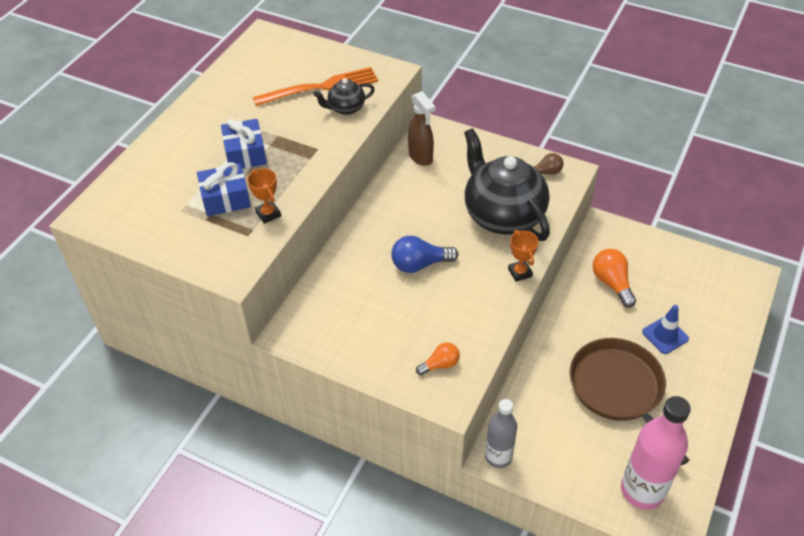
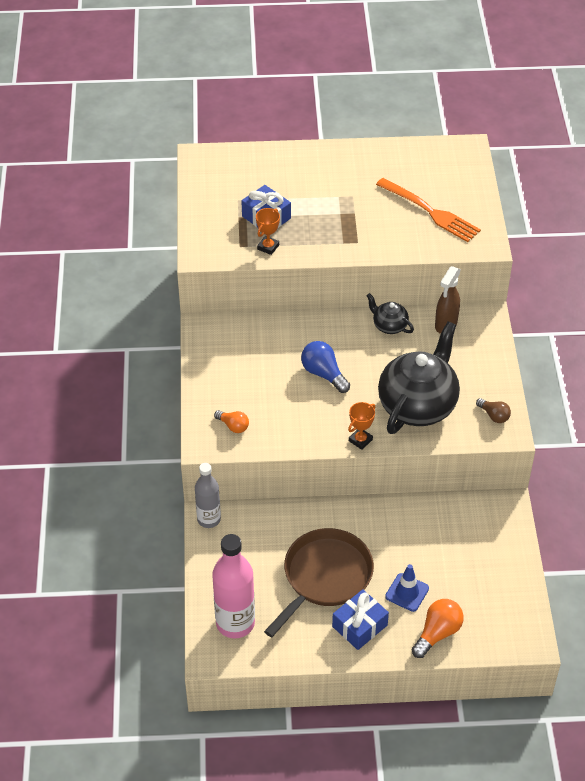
camera: 60 degrees right, 0 degrees up
(245, 153) = (320, 205): blue gift -> blue gift (359, 626)
(346, 108) = (417, 237): black teapot -> black teapot (389, 326)
(612, 283) = (441, 535): orange light bulb -> orange light bulb (437, 633)

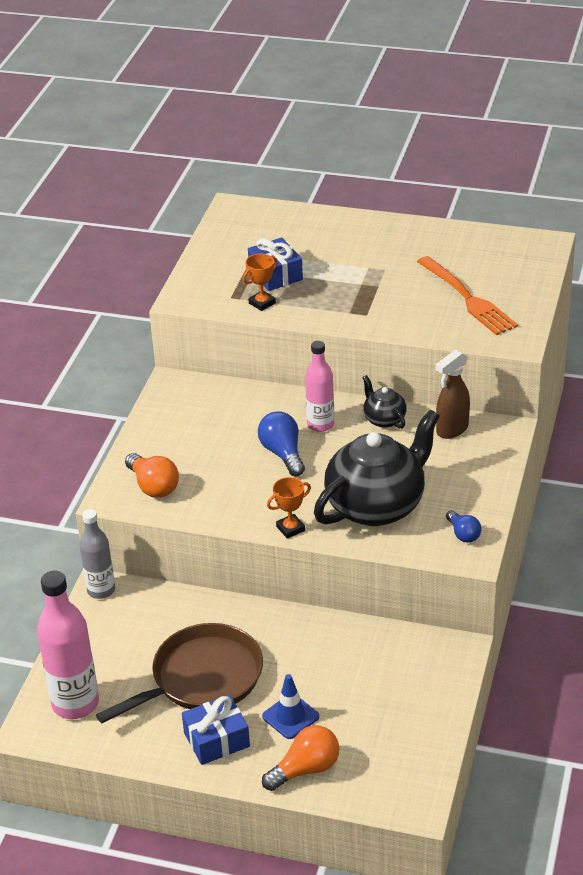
camera: 20 degrees right, 10 degrees down
(233, 426) = (153, 486): orange light bulb -> orange light bulb, size x1.59
(341, 341) = (320, 424): none -> pink bottle
(494, 415) = (463, 534): brown light bulb -> blue light bulb

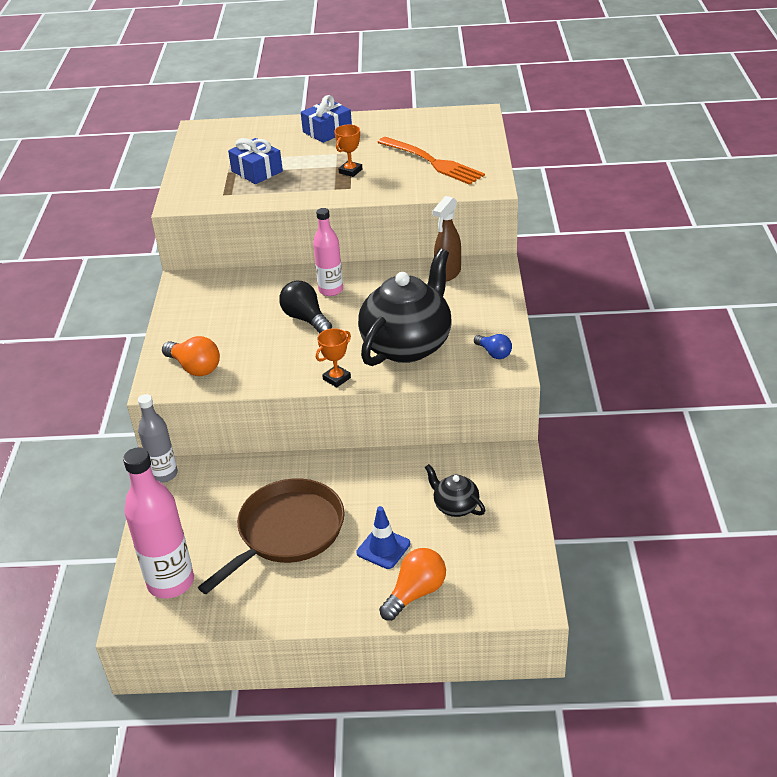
camera: 15 degrees left, 0 degrees up
(216, 739) = (321, 585): blue gift -> blue gift (327, 131)
(262, 303) = (253, 194): orange trophy -> orange trophy (350, 171)
(283, 453) = (306, 319): blue light bulb -> black light bulb
(384, 419) = (385, 276): black teapot -> black teapot (455, 506)

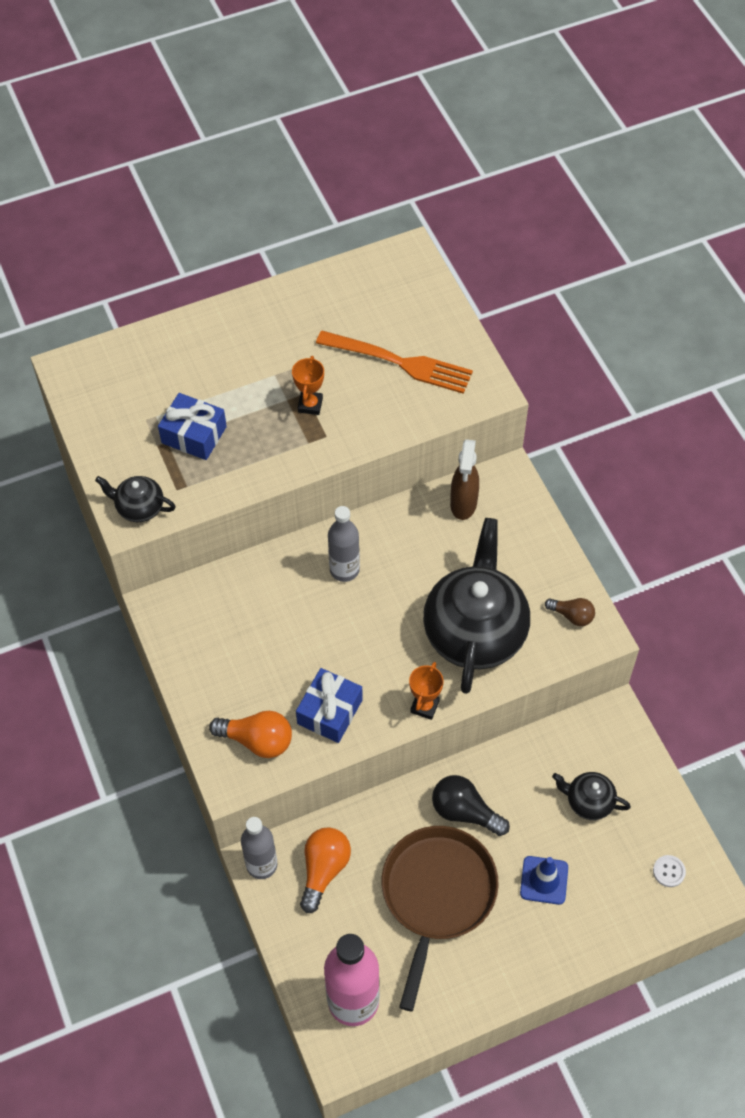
camera: 25 degrees left, 20 degrees up
(190, 198) = (139, 508): none -> black teapot
(306, 319) = (341, 625): black light bulb -> black light bulb (465, 812)
(327, 131) = (239, 333): blue gift -> blue gift (330, 712)
(331, 290) = (344, 570): pink bottle -> grey bottle
(415, 593) = (601, 923): orange light bulb -> orange light bulb (324, 870)
(494, 353) = (572, 616): blue light bulb -> brown light bulb
(499, 574) = (669, 871): none -> white button

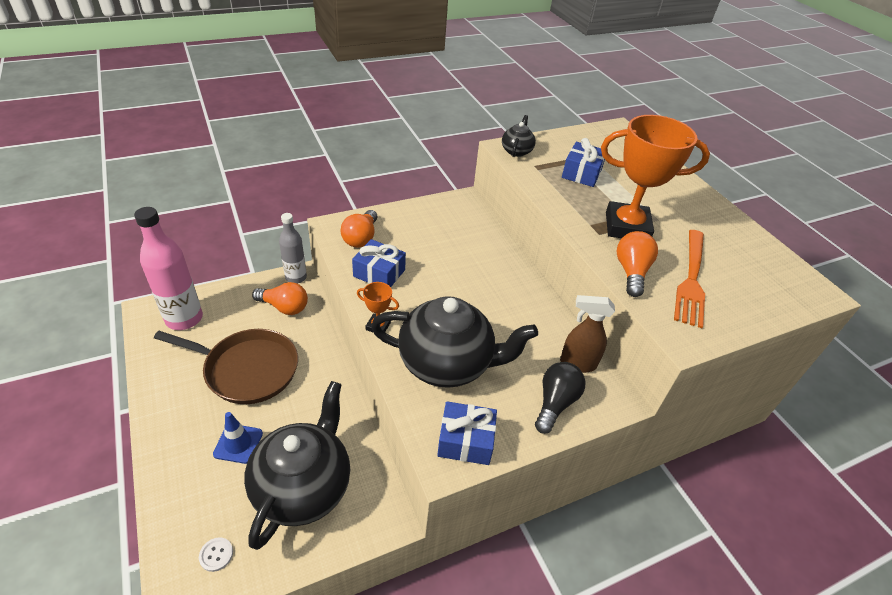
camera: 85 degrees right, 15 degrees down
(310, 405) = (627, 227): orange trophy -> orange trophy, size x2.29
(344, 570) = (501, 286): grey bottle -> none
(393, 416) = (631, 272): none -> orange light bulb
(465, 812) = (312, 391): black light bulb -> black light bulb (555, 403)
(572, 616) = (465, 441): brown light bulb -> blue gift
(588, 801) = (303, 486): black teapot -> black teapot, size x2.17

